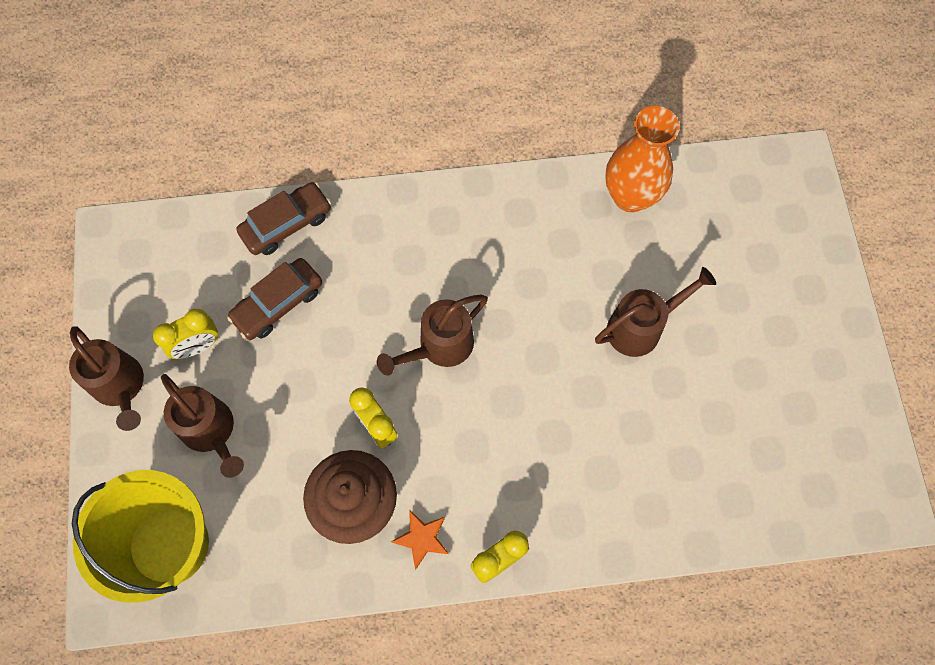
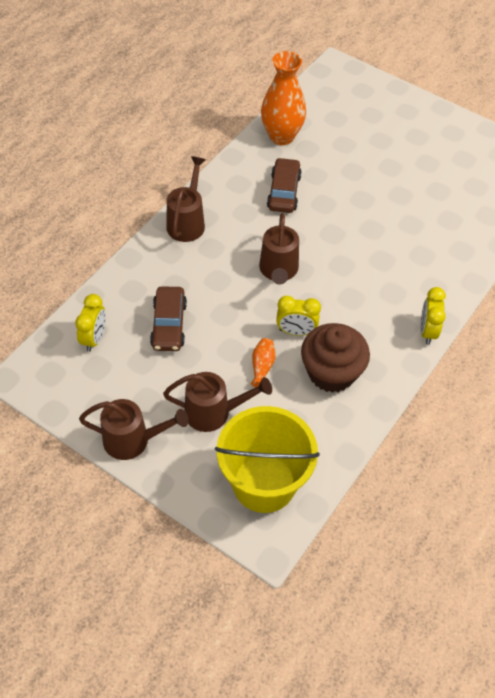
camera: 50 degrees left, 15 degrees down
(197, 346) = (151, 382): yellow clock -> yellow clock (94, 338)
(286, 224) = (123, 286): brown car -> brown car (284, 192)
(304, 431) = (262, 366): none -> orange vase
(422, 538) = (382, 356): orange star -> none
(642, 326) = (358, 183): brown watering can -> brown watering can (187, 222)

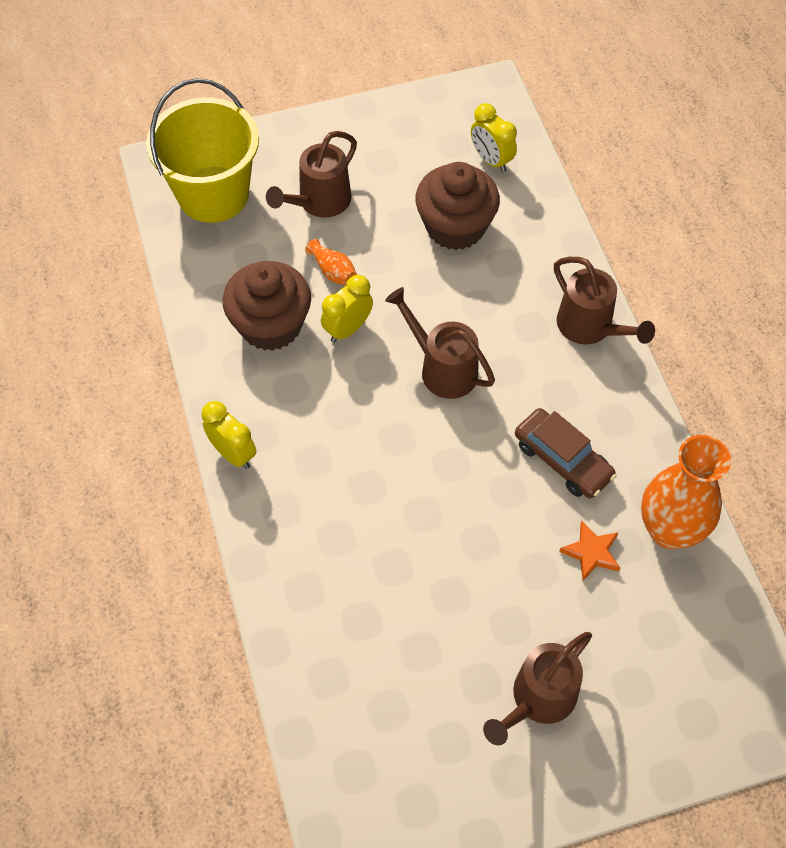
camera: 130 degrees right, 5 degrees up
(133, 440) = (347, 130): brown watering can -> brown watering can (537, 700)
(169, 325) = (455, 227): brown car -> brown cupcake
(323, 157) = (591, 553): none -> orange star

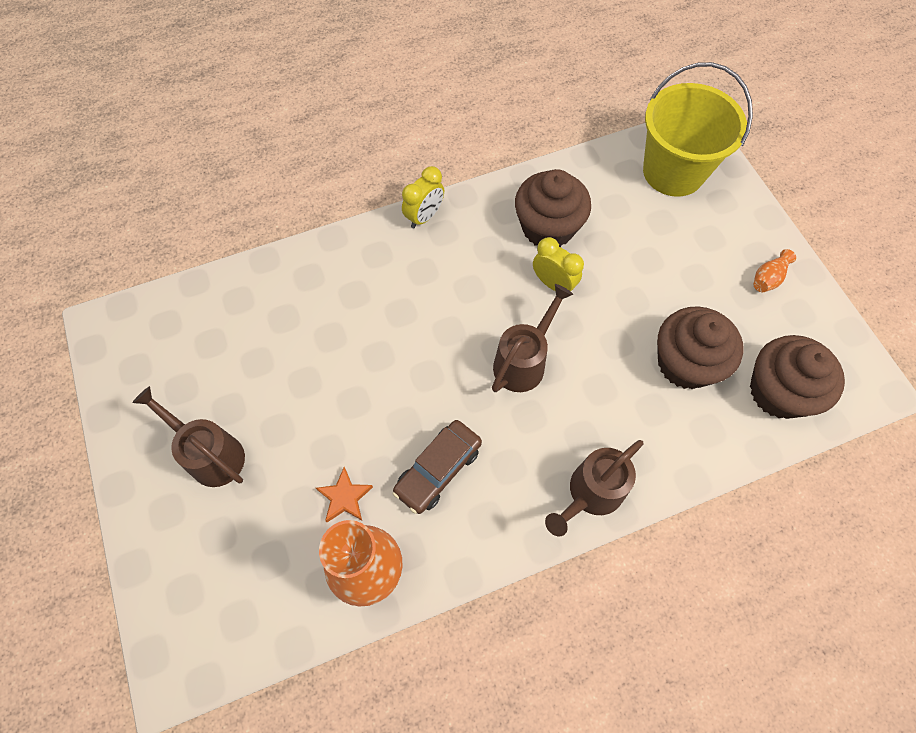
camera: 85 degrees right, 5 degrees up
(319, 203) = (685, 249): brown watering can -> none
(333, 272) = (611, 267): orange vase -> orange vase (768, 278)
(491, 160) = (778, 391): yellow clock -> brown cupcake

